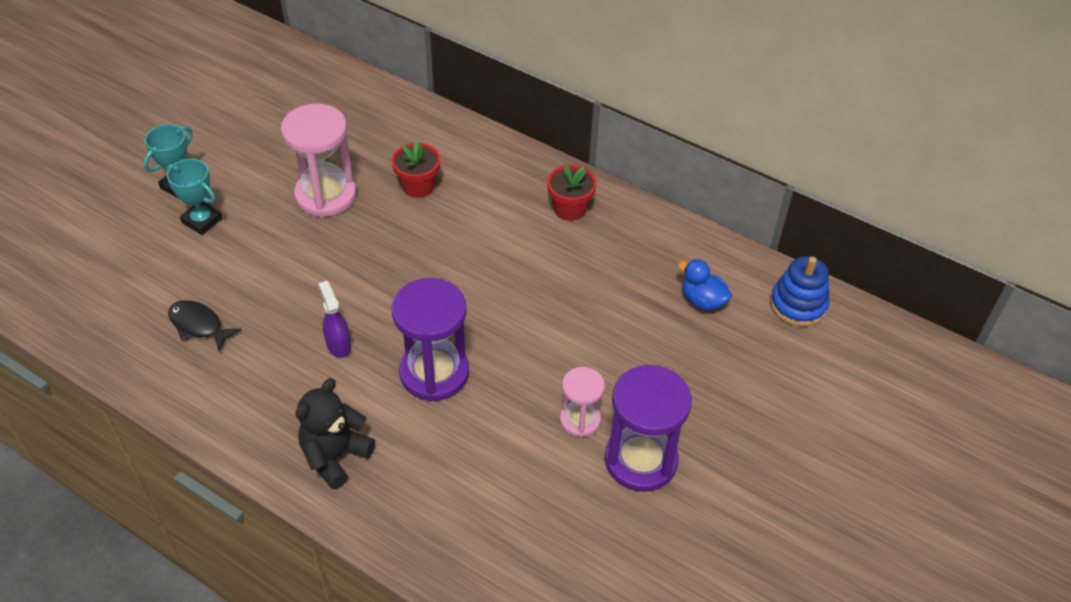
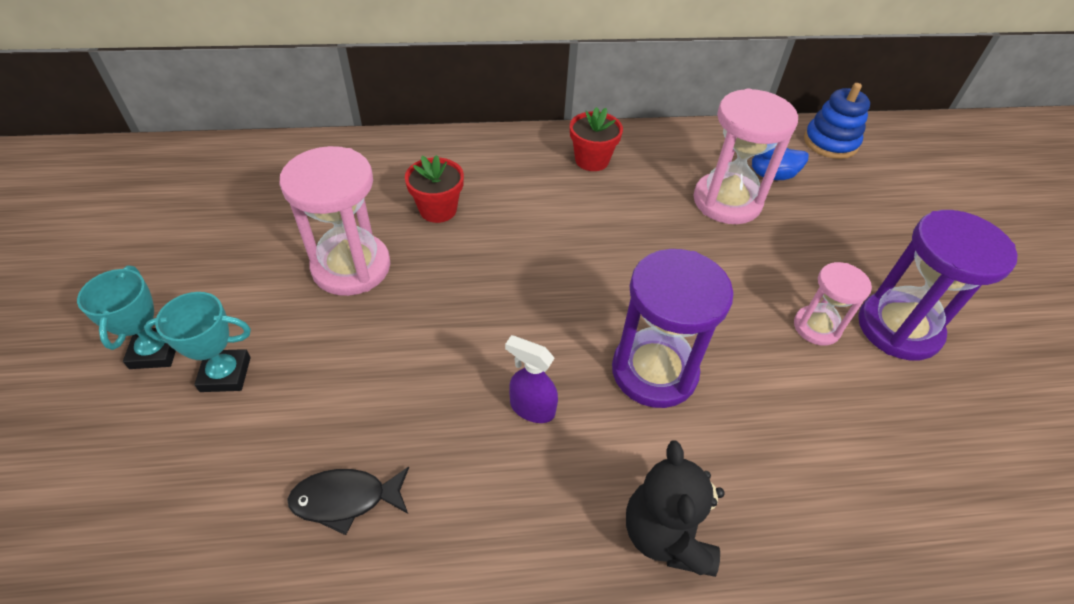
camera: 40 degrees left, 0 degrees up
(635, 299) = (727, 201): none -> pink hourglass

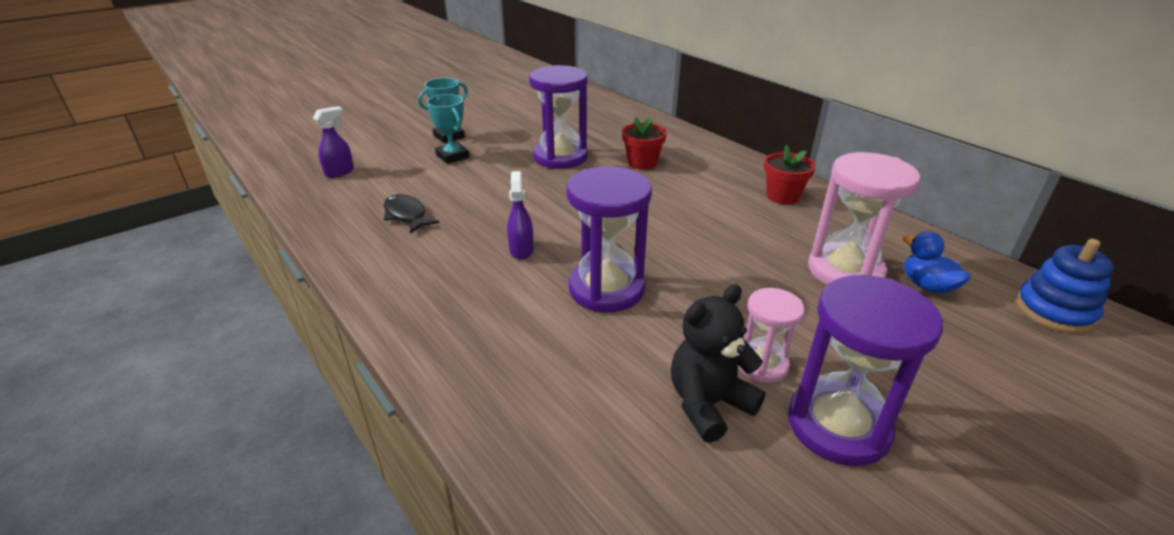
camera: 60 degrees right, 15 degrees down
(110, 548) = (340, 172): none -> purple spray bottle
(351, 267) = (560, 157): pink hourglass -> purple hourglass
(666, 534) = (470, 336): black teddy bear -> black teddy bear (708, 404)

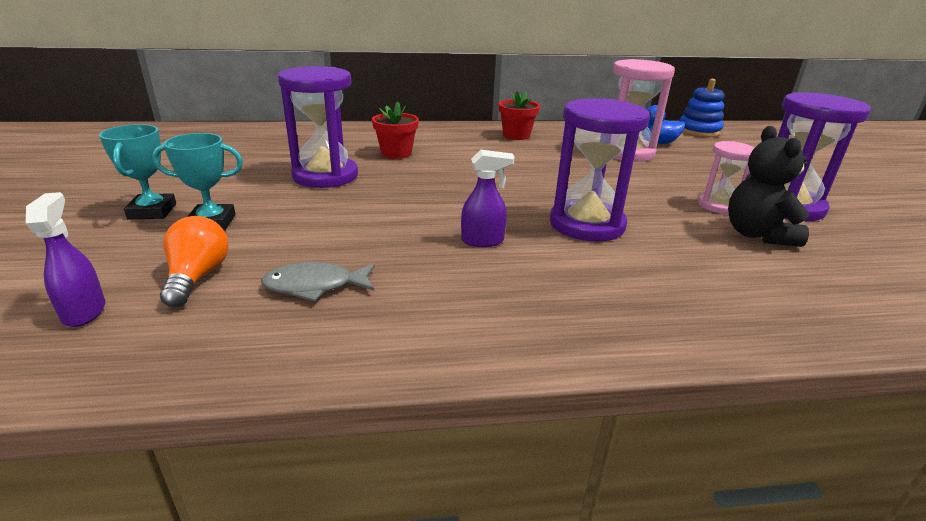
camera: 60 degrees left, 5 degrees down
(390, 181) = (197, 277): none -> orange light bulb
(406, 215) = (315, 286): black fish -> grey fish
(521, 250) = (483, 241): purple spray bottle -> purple spray bottle turned 150 degrees clockwise

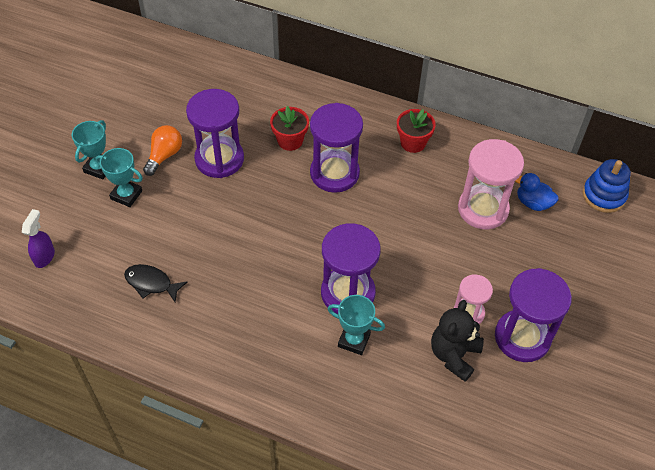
camera: 30 degrees right, 25 degrees up
(197, 277) = (100, 249): orange light bulb -> orange light bulb (164, 155)
(315, 286) = (151, 283): grey fish -> black fish
(466, 161) = (334, 173): none -> purple hourglass
(483, 241) = (267, 282): purple spray bottle -> none
(646, 255) = (354, 340): none -> turquoise trophy

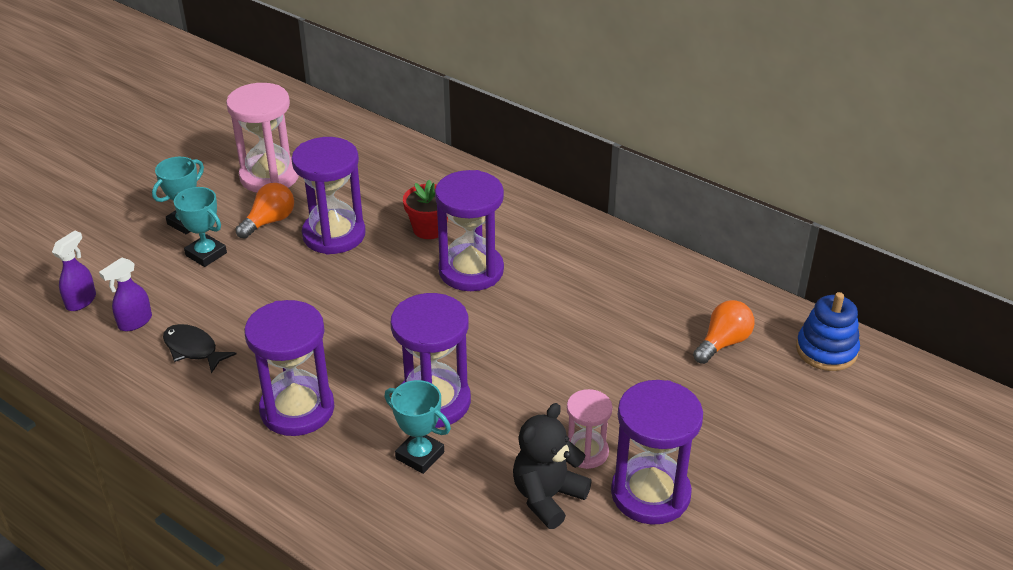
camera: 15 degrees right, 15 degrees down
(95, 268) = (134, 322): none -> purple spray bottle
(251, 320) = (297, 409): none -> purple hourglass
(413, 143) = (586, 254): red flower pot -> none
(483, 209) = (651, 339): pink hourglass -> pink hourglass (269, 176)
(533, 203) = (723, 343): blue duck -> orange light bulb

